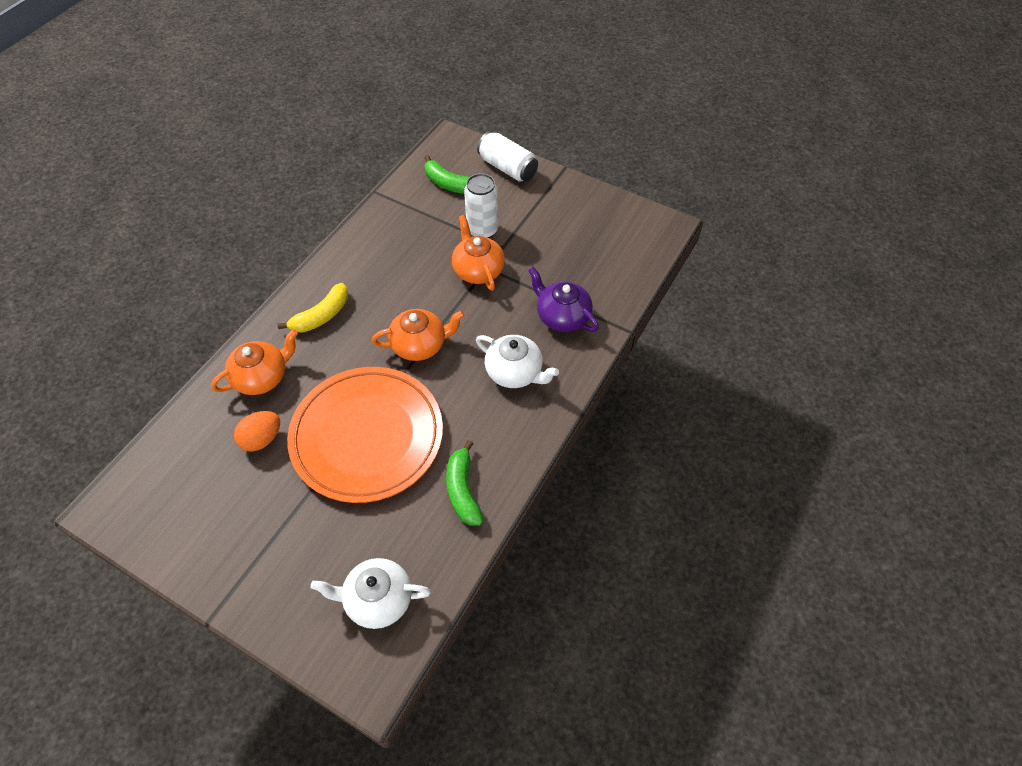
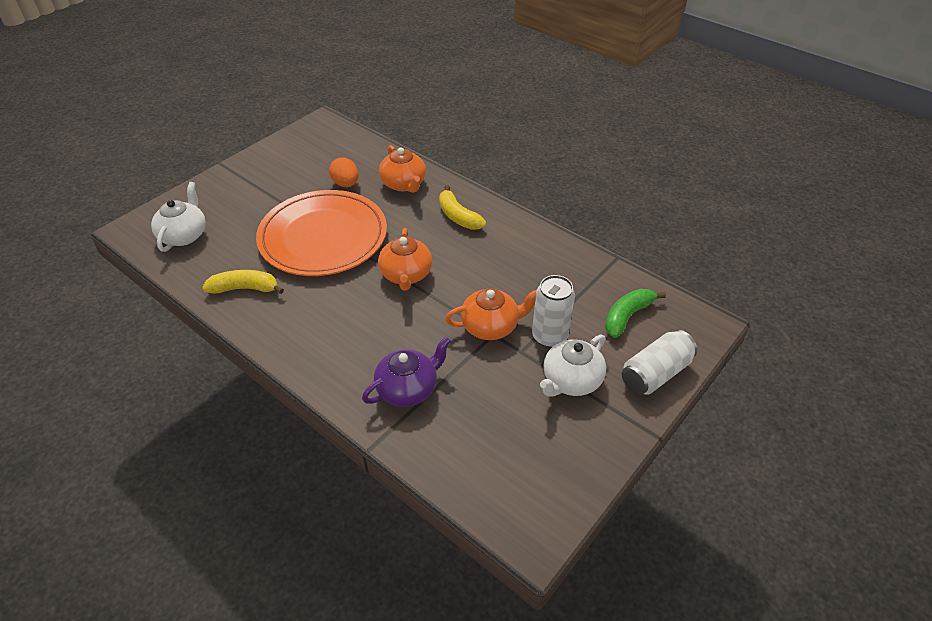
camera: 100 degrees right, 10 degrees down
(463, 490) = (245, 288): green banana -> yellow banana
(515, 372) = (350, 338): white teapot -> white teapot (571, 380)

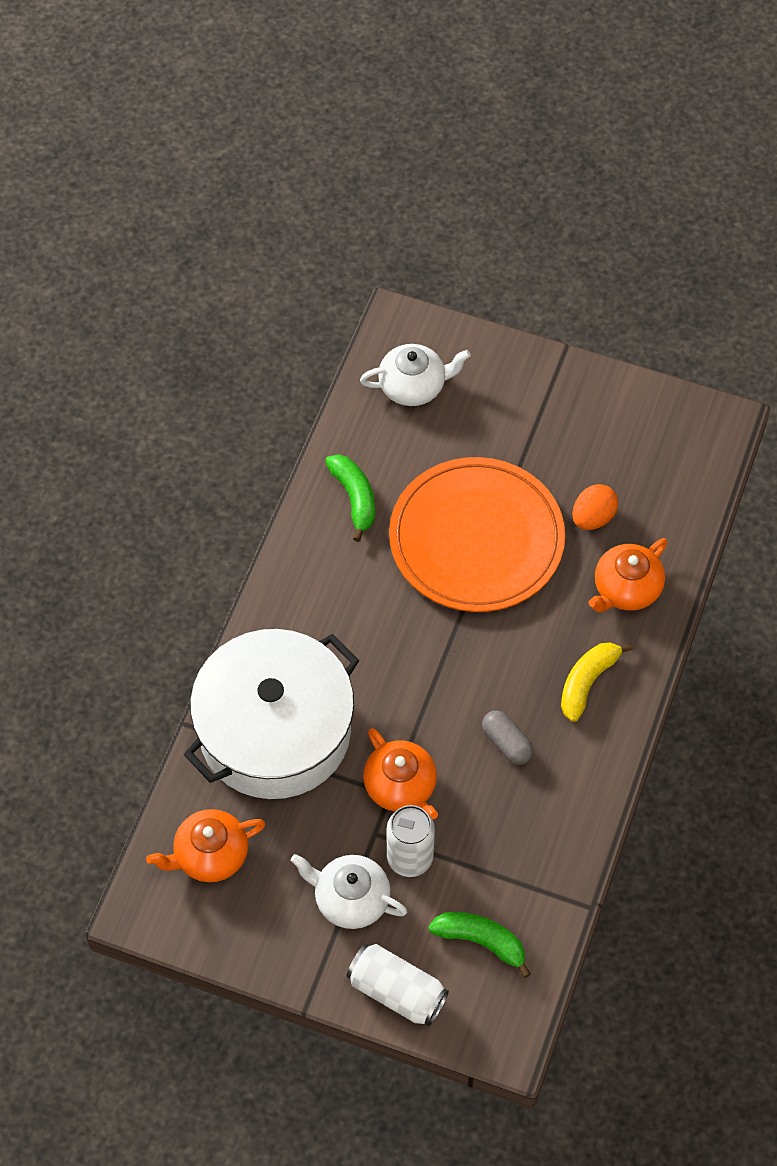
camera: 70 degrees right, 15 degrees up
(245, 288) = (354, 498): yellow banana -> green banana
(406, 275) = (449, 661): orange teapot -> orange teapot (210, 855)
(408, 389) = (275, 731): purple teapot -> white pot
(483, 264) = (506, 743): none -> grey capsule

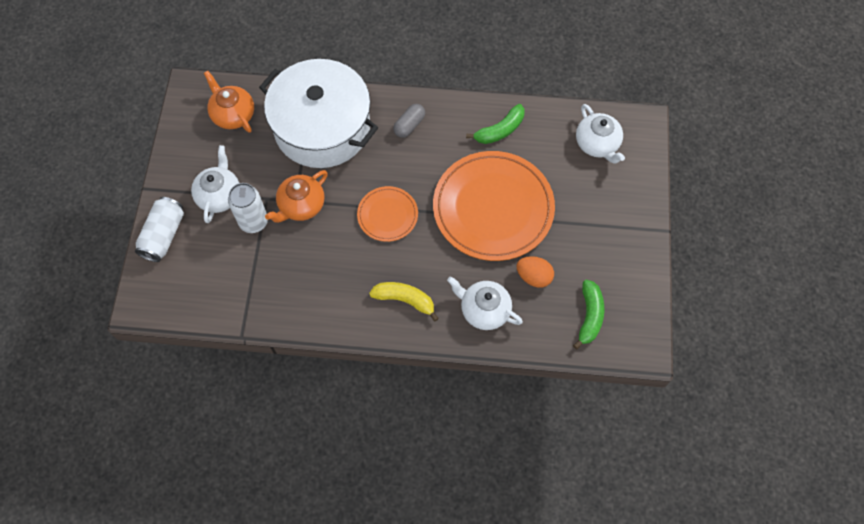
camera: 75 degrees right, 5 degrees up
(450, 675) = (387, 215): none -> orange plate
(481, 941) = (205, 276): green banana -> green banana (589, 316)
(506, 743) = (347, 260): grey capsule -> grey capsule (409, 125)
(626, 589) = (484, 310): orange teapot -> white teapot

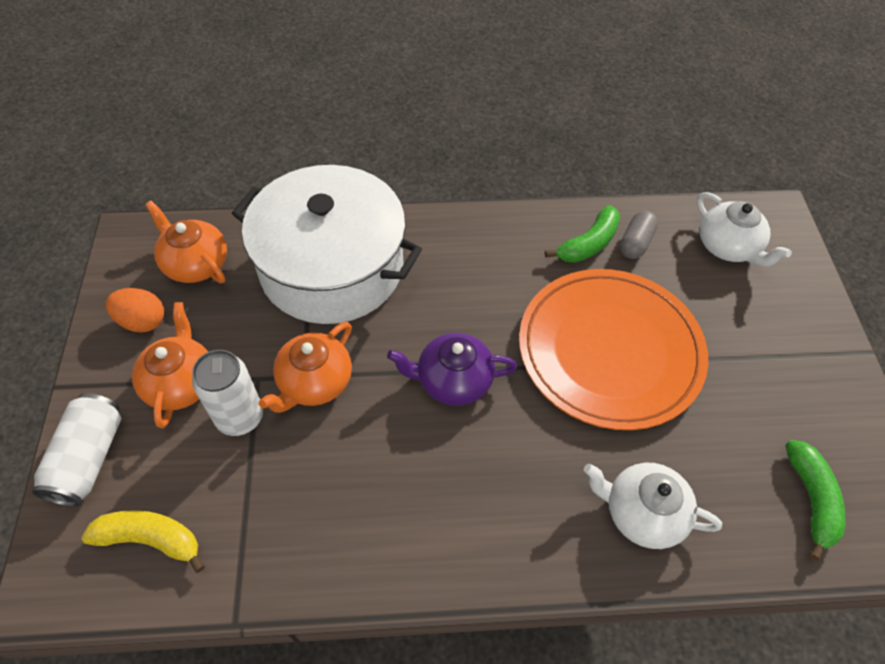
camera: 10 degrees left, 10 degrees down
(219, 195) = (181, 383): white teapot -> orange teapot
(387, 215) = (453, 380): orange plate -> purple teapot
(405, 300) = (509, 514): yellow banana -> yellow banana (151, 539)
(409, 125) = (458, 251): grey capsule -> grey capsule (635, 243)
(534, 277) = (703, 447): orange egg -> orange egg (142, 321)

